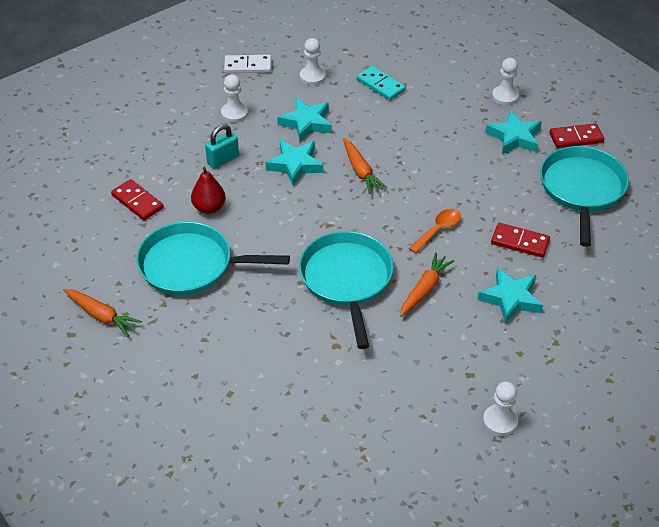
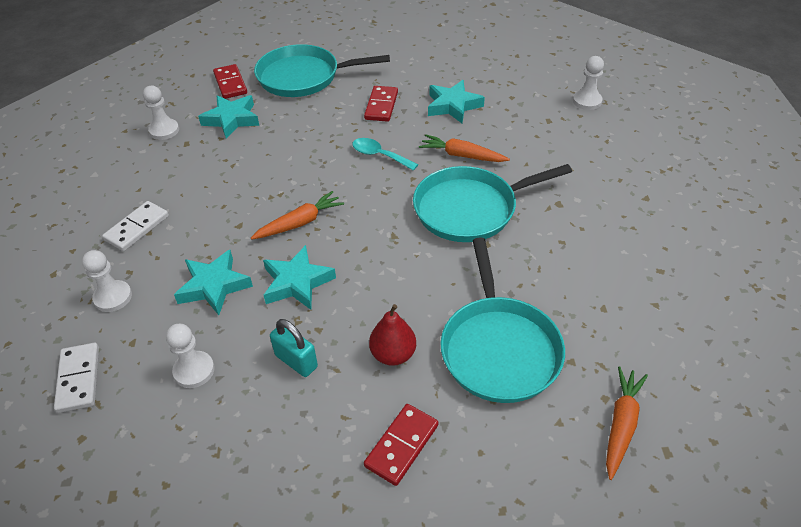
camera: 100 degrees left, 0 degrees up
(380, 85) = (137, 228): turquoise domino -> white domino
(438, 230) = (379, 155): orange spoon -> turquoise spoon

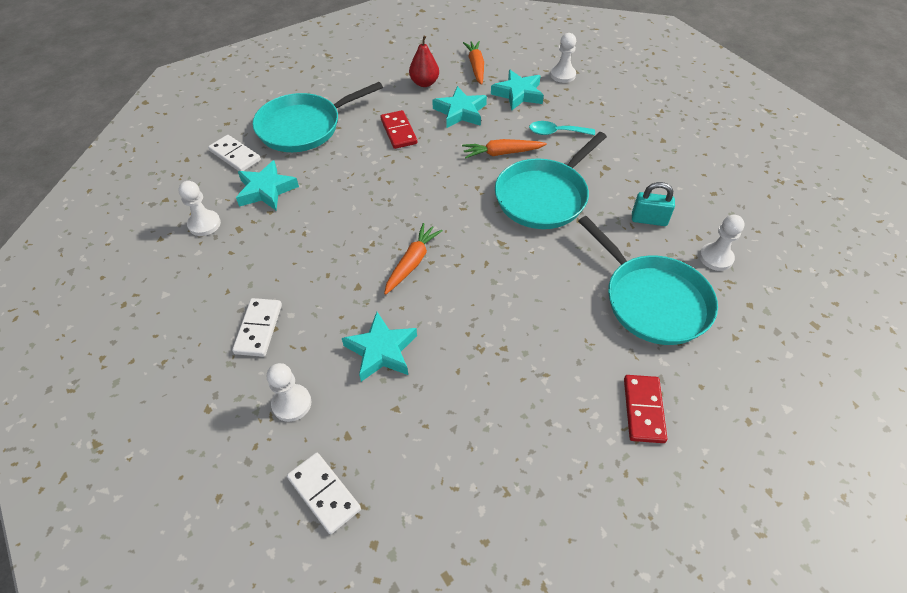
camera: 30 degrees left, 5 degrees up
(194, 370) = (427, 433): white pawn -> white pawn (716, 258)
(230, 83) = (235, 155): red domino -> white domino
(296, 361) = (508, 383): turquoise padlock -> turquoise padlock (649, 220)
(297, 282) = (453, 316): turquoise star -> turquoise star (518, 94)
(379, 155) = (433, 177): turquoise spoon -> turquoise spoon (556, 132)
(393, 354) = (580, 341): red pear -> red pear (424, 83)
(621, 424) = (774, 319): orange carrot -> orange carrot (476, 66)

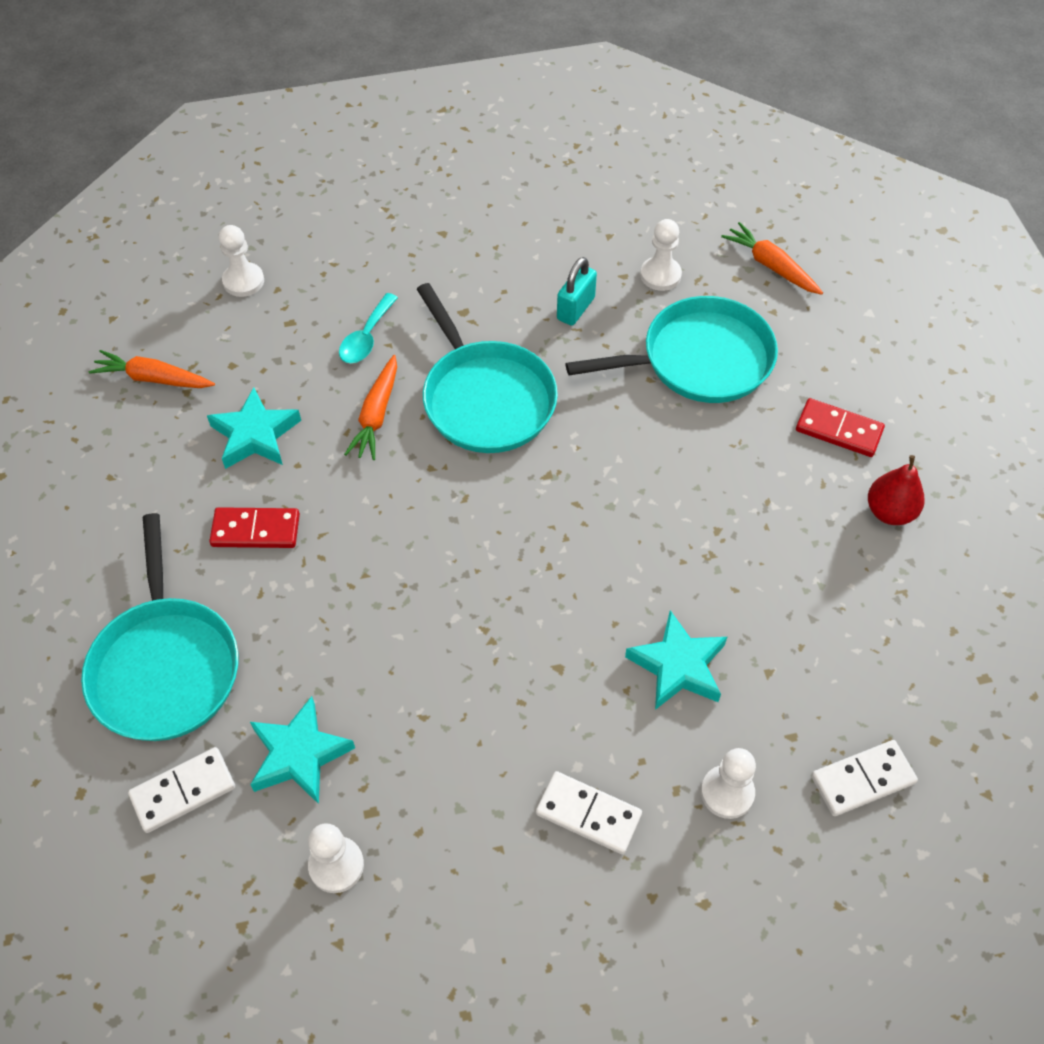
camera: 70 degrees left, 5 degrees up
(412, 262) = (541, 589): orange carrot -> orange carrot (770, 266)
(424, 83) = (152, 460): red pear -> red pear (889, 512)
(518, 94) = (255, 349): turquoise star -> none

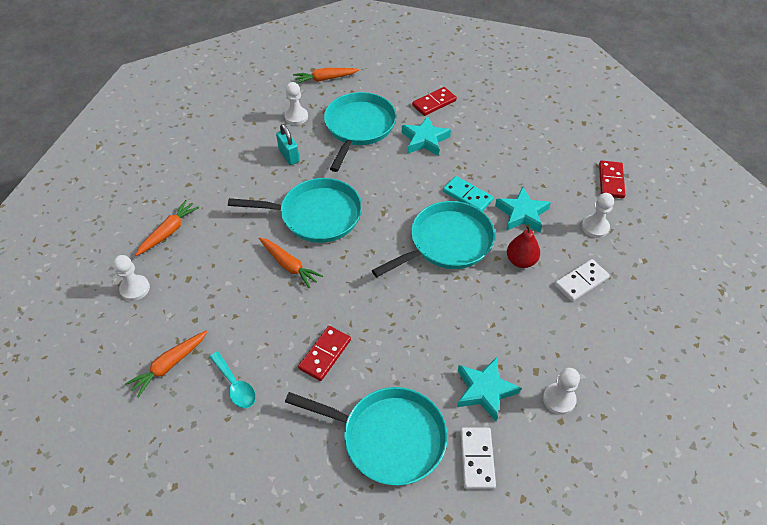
camera: 60 degrees left, 5 degrees down
(255, 435) = (257, 328): turquoise star -> turquoise star (425, 140)
(351, 260) = (169, 232): none -> orange carrot
(366, 337) = (231, 248): turquoise spoon -> turquoise spoon (235, 385)
(544, 586) = (447, 242): none -> turquoise pan
(661, 570) = (467, 196): none -> turquoise domino
(862, 779) = (611, 181): white domino -> red domino
(889, 512) = (487, 109): red pear -> red pear (521, 261)

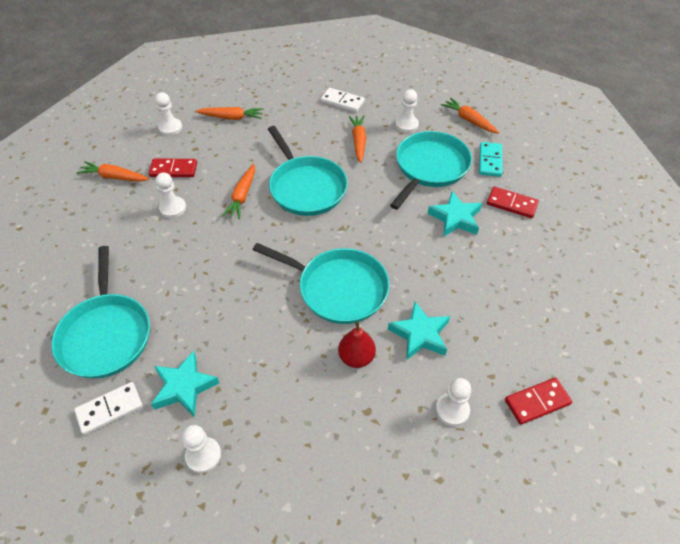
camera: 60 degrees right, 0 degrees up
(235, 385) = (113, 219): turquoise spoon -> none
(260, 327) = (173, 208): none -> white pawn
(289, 156) = (358, 141): turquoise padlock -> orange carrot
(325, 354) = (167, 258): red domino -> red domino (173, 170)
(359, 127) = (430, 167): turquoise pan -> turquoise pan turned 45 degrees counterclockwise
(467, 196) = (409, 280): turquoise domino -> turquoise domino (490, 161)
(581, 281) = (365, 423): white domino -> white domino (342, 101)

